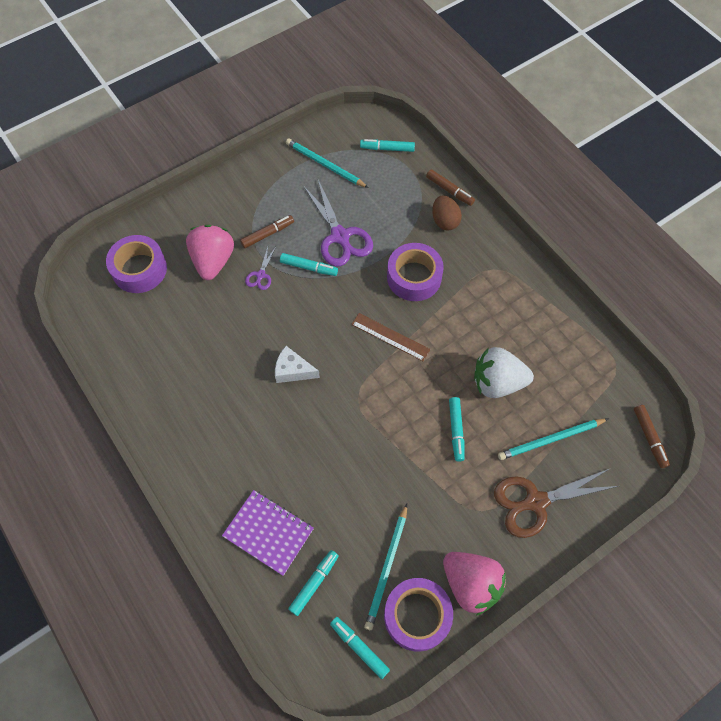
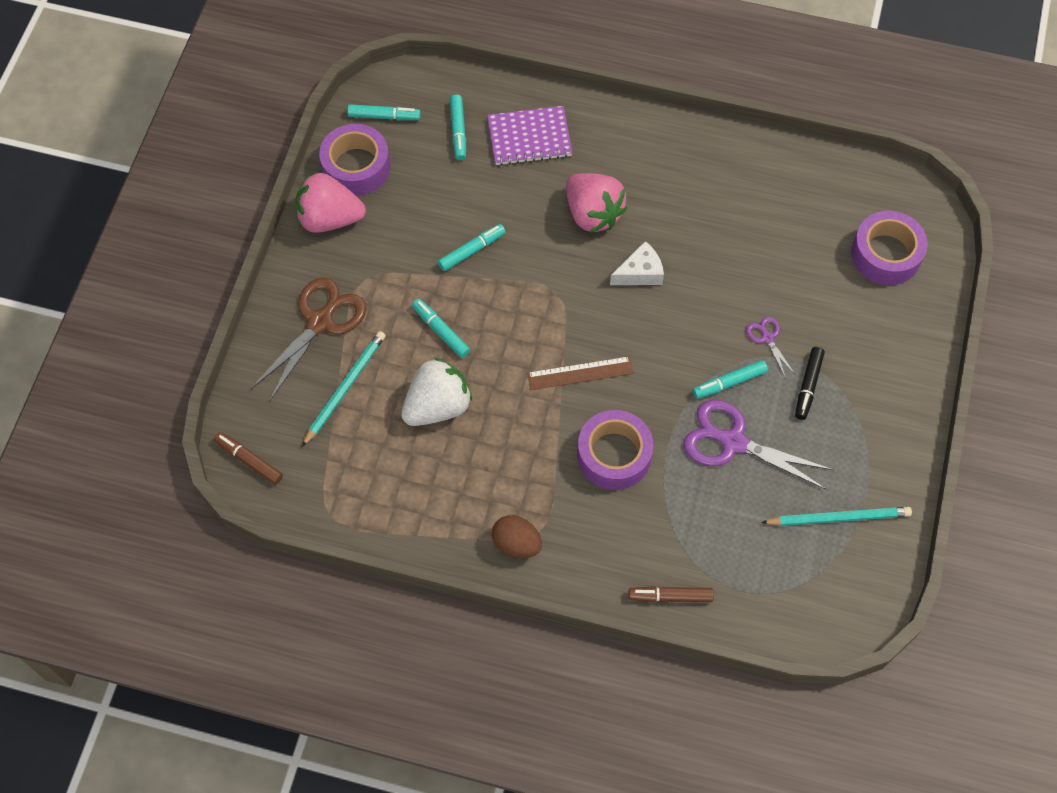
camera: 140 degrees right, 0 degrees up
(213, 261) = (828, 316): pink strawberry -> pink strawberry (593, 214)
(267, 234) = (808, 386): brown marker -> black marker
(387, 149) = (793, 598): turquoise marker -> turquoise marker (472, 250)
(387, 568) = (409, 181): turquoise pencil -> none
(445, 221) = (641, 550): brown egg -> brown egg (516, 544)

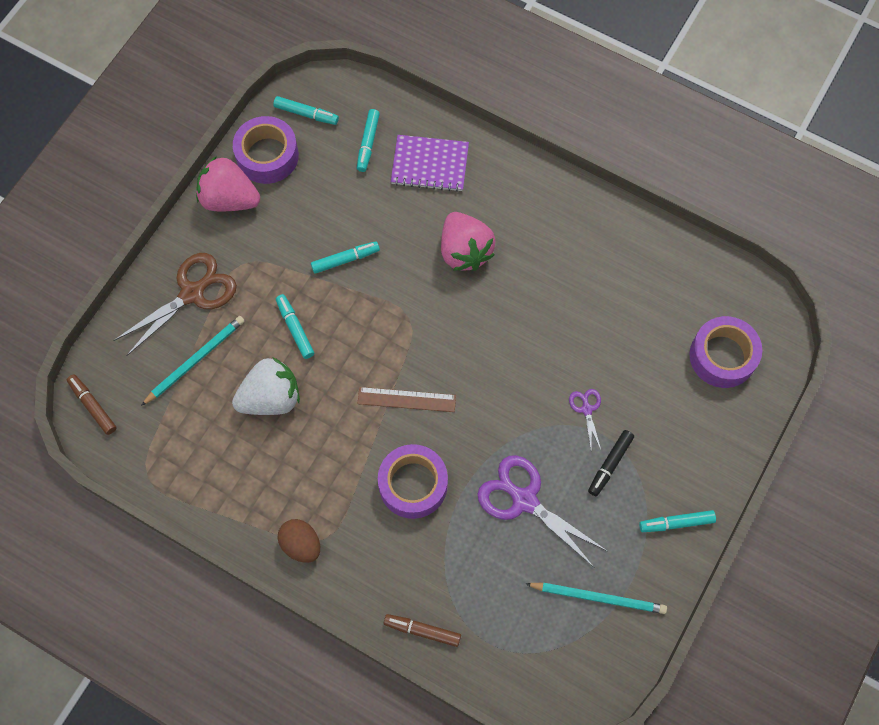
camera: 15 degrees right, 5 degrees up
(640, 273) = (490, 318): white cheese -> none
(729, 382) = (538, 443): turquoise marker -> turquoise marker (676, 523)

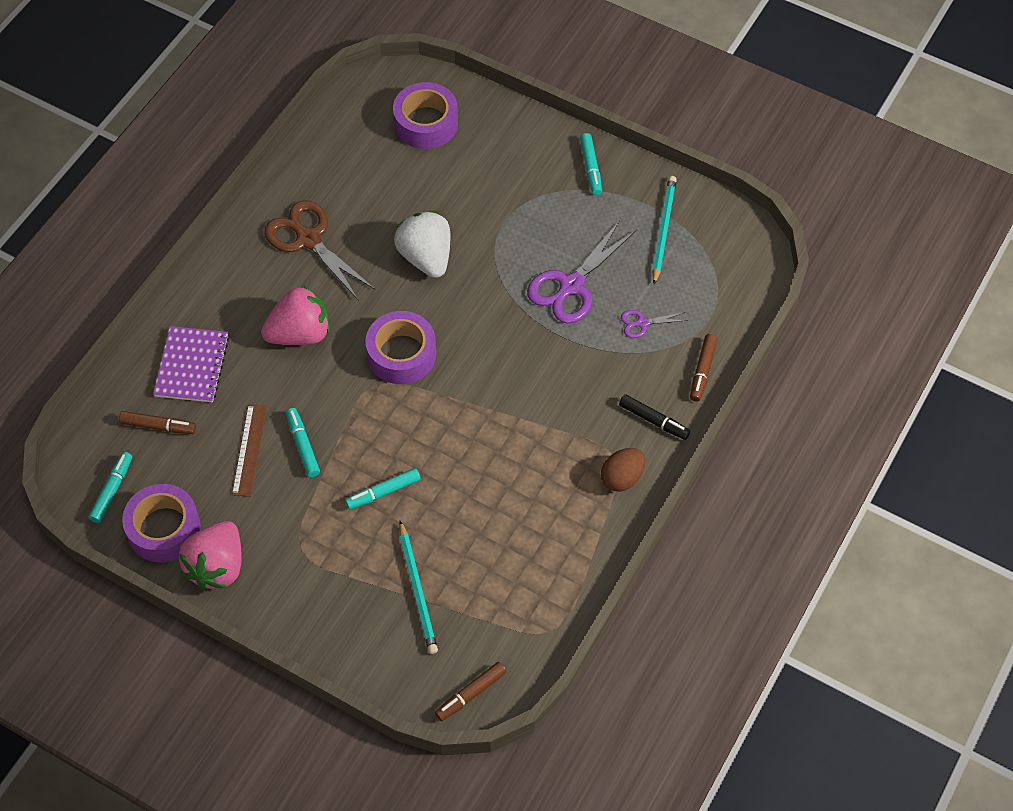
camera: 90 degrees left, 10 degrees down
(192, 293) = (336, 599): brown scissors -> brown scissors (308, 239)
(195, 360) = (417, 590): turquoise pencil -> turquoise pencil turned 150 degrees counterclockwise
(271, 398) = (463, 512): white strawberry -> white strawberry (426, 257)
(368, 143) = (158, 426): turquoise marker -> brown marker
(406, 399) = (466, 386): brown ruler -> brown ruler (249, 450)
(413, 484) = (557, 379): purple tape -> purple tape (401, 354)
(586, 409) = (478, 232): purple scissors -> purple scissors (642, 323)
(610, 464) = (535, 216): black marker -> black marker (654, 420)

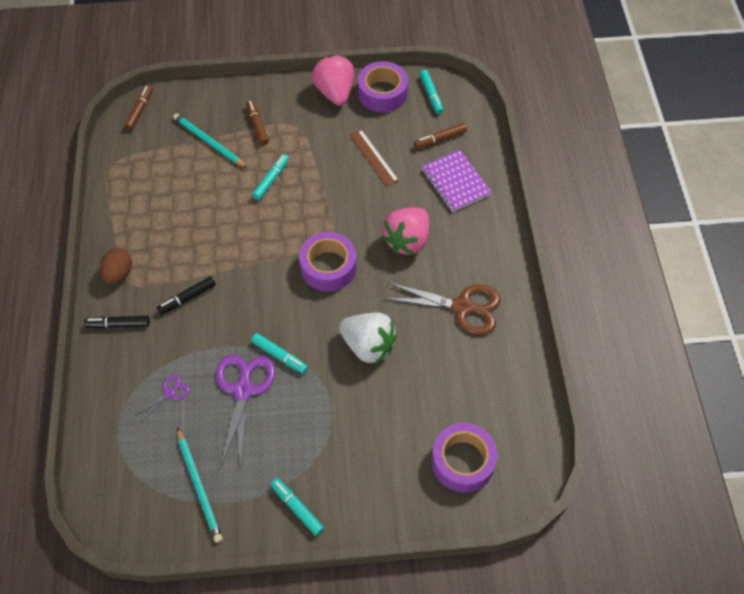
camera: 145 degrees right, 0 degrees up
(303, 445) = (343, 177): turquoise marker -> turquoise marker (280, 356)
(567, 407) = (187, 298): none -> black marker
(702, 371) = (101, 383): brown marker -> brown marker (257, 125)

